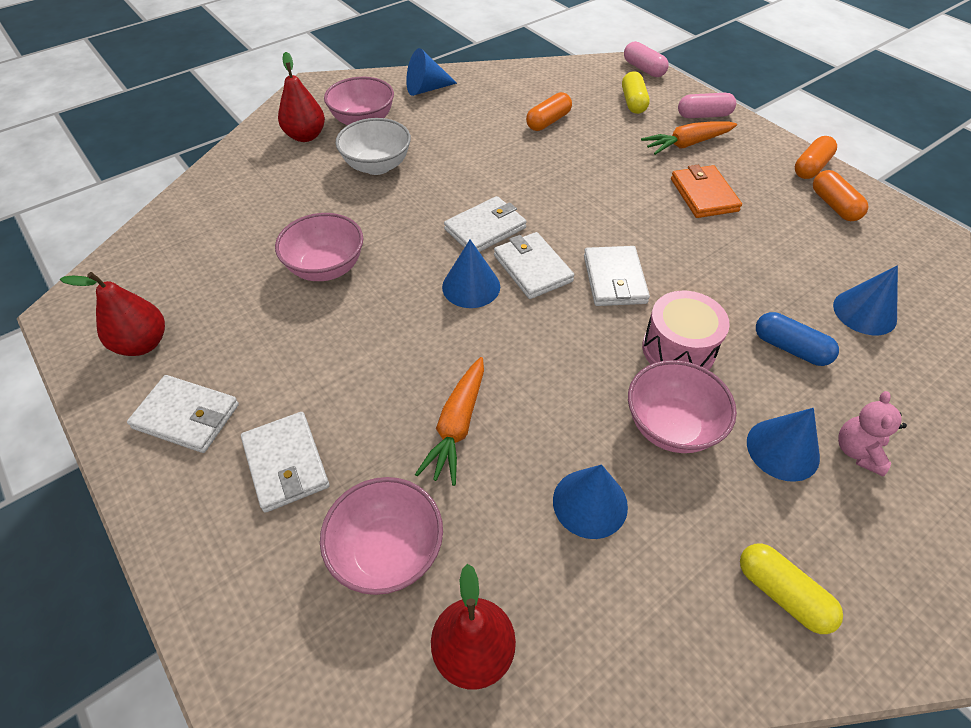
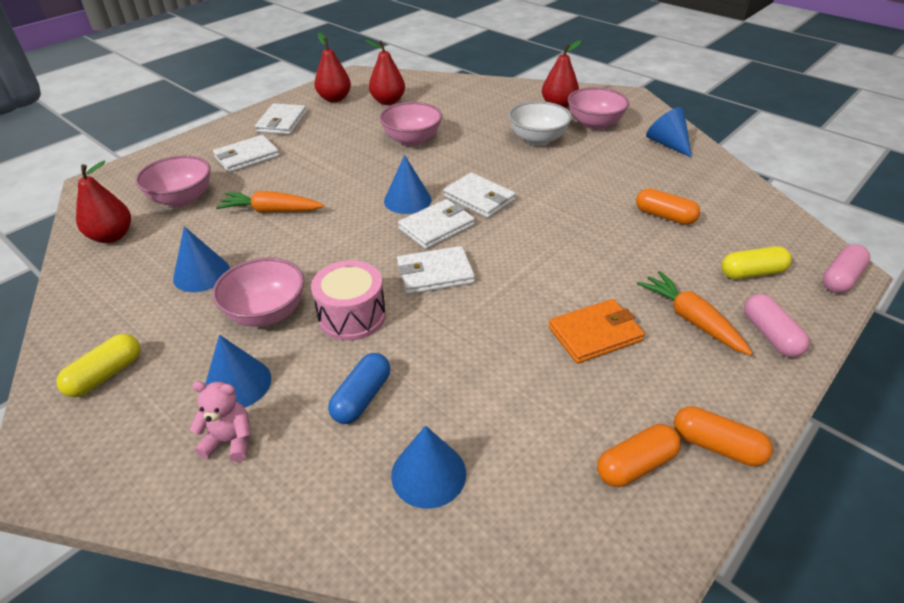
camera: 80 degrees right, 10 degrees down
(195, 281) = (388, 101): none -> red pear

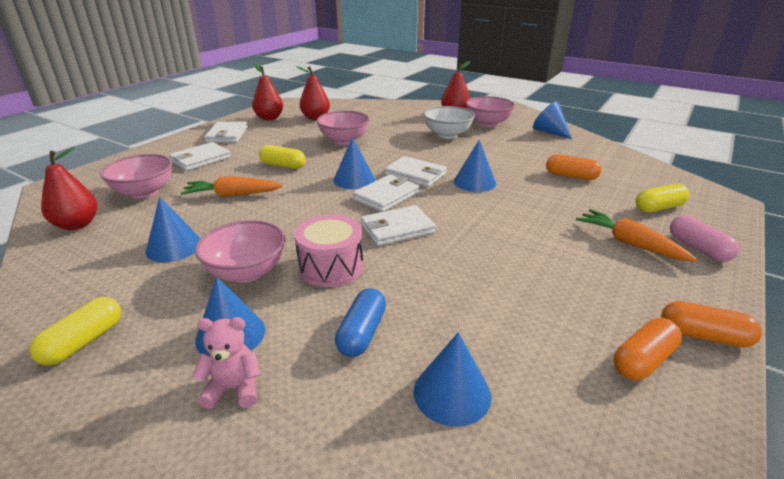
camera: 10 degrees left, 10 degrees down
(334, 173) = (283, 165): none -> yellow capsule
(544, 215) = (474, 182): none -> blue cone
(595, 334) = (556, 261): orange wallet -> none
(840, 278) = (727, 206): pink capsule -> none

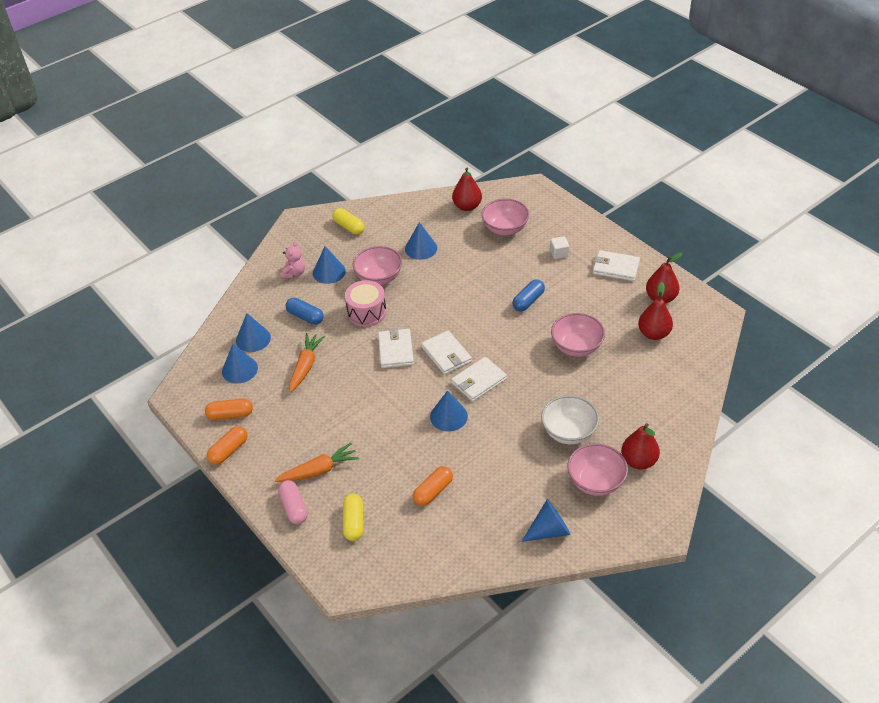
camera: 110 degrees right, 15 degrees up
(200, 159) = (559, 253): white wallet -> white cube
(232, 195) = (482, 271): orange carrot -> orange carrot (306, 366)
(283, 165) = (528, 301): yellow capsule -> blue capsule
(354, 179) = (484, 340): blue cone -> blue cone (239, 369)
(643, 360) = (230, 415): orange capsule -> orange capsule turned 75 degrees counterclockwise
(698, 248) = (294, 507): pink capsule -> pink capsule turned 75 degrees clockwise

